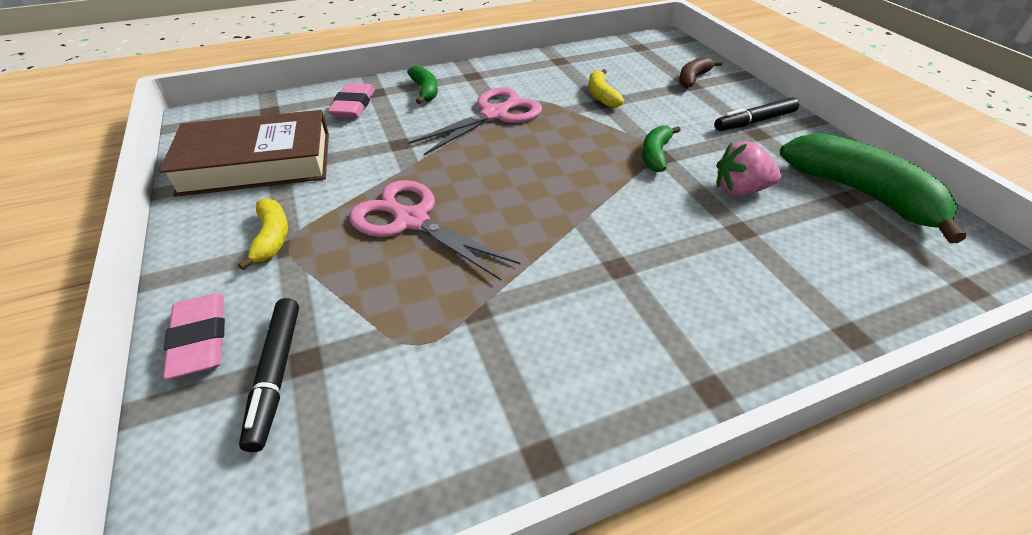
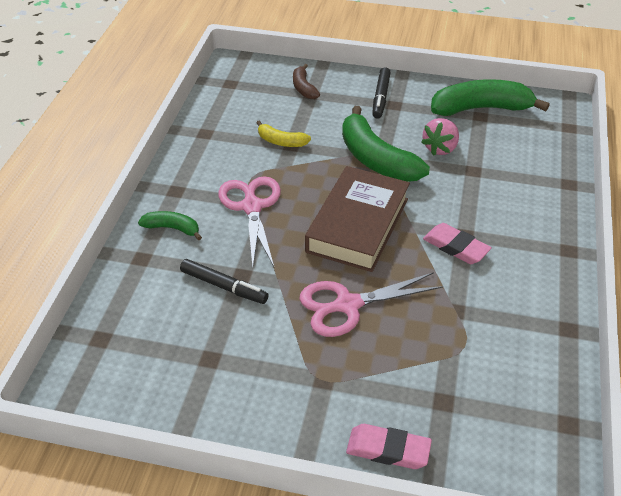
camera: 55 degrees left, 0 degrees up
(257, 163) = (189, 369): brown book -> brown book (357, 225)
(272, 238) = (306, 386): yellow banana -> none
(276, 375) = (446, 418): black marker -> black marker (224, 286)
(353, 105) = (151, 280): pink eraser -> pink eraser (456, 247)
(655, 154) = (376, 159): green banana -> green banana, size x1.99

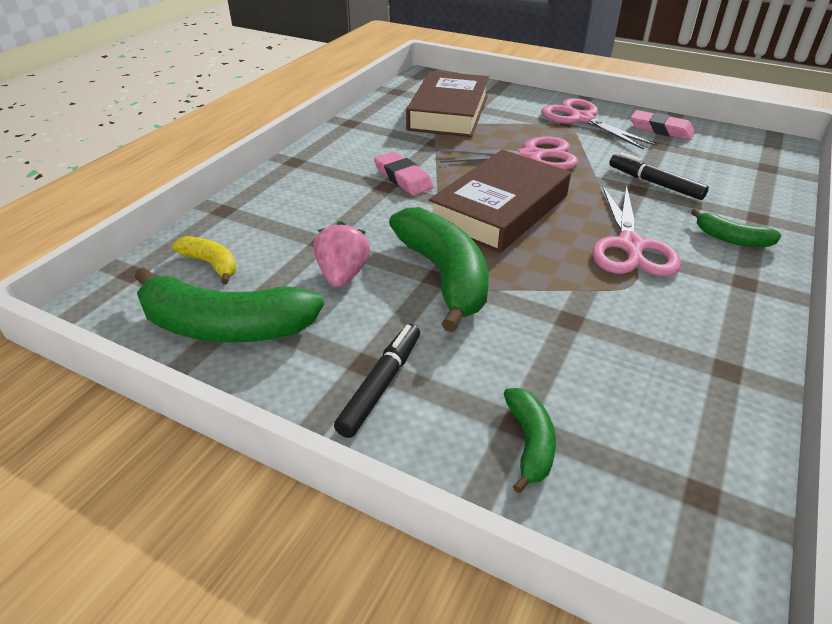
camera: 165 degrees left, 5 degrees down
(281, 142) = (586, 328): yellow banana -> yellow banana (211, 264)
(301, 400) = (582, 119): none -> pink scissors
(303, 88) = (529, 443): brown banana -> green banana
(388, 450) = (524, 96): pink eraser -> pink eraser (661, 129)
(440, 148) = (342, 275): pink strawberry -> pink strawberry turned 45 degrees counterclockwise
(470, 378) = (448, 112): none -> brown book

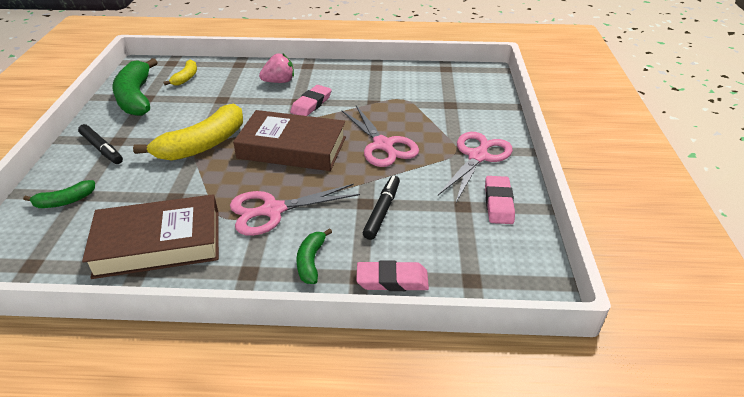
camera: 65 degrees right, 0 degrees up
(342, 275) = (190, 114): pink strawberry -> pink strawberry (279, 82)
(381, 385) = (102, 149): black marker -> black marker turned 45 degrees clockwise
(444, 276) = (203, 145): green banana -> yellow banana
(448, 112) = (428, 96): brown book -> brown book (158, 243)
(765, 202) = (392, 280): none -> pink eraser

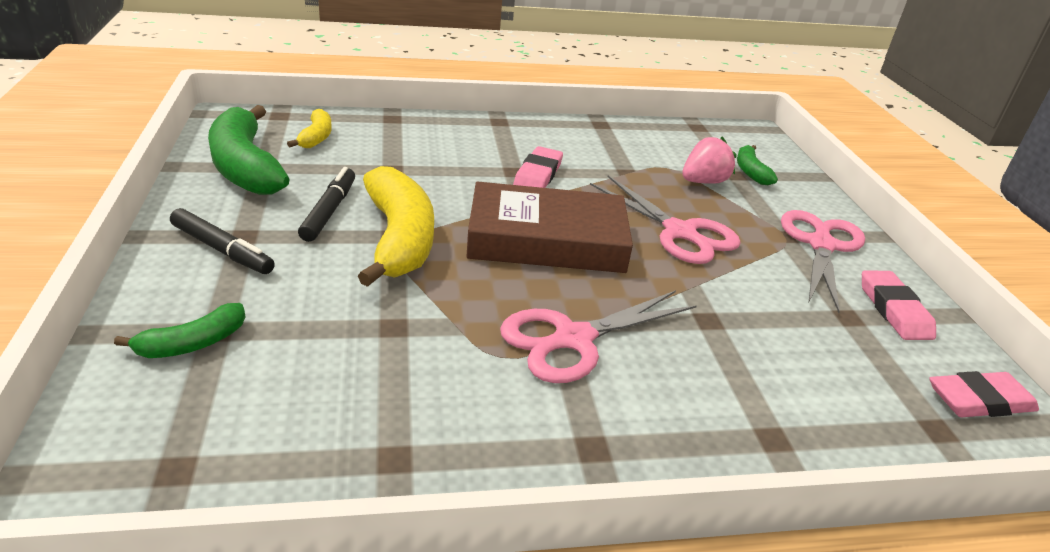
camera: 15 degrees left, 5 degrees down
(158, 243) = (407, 408): brown book -> none
(203, 145) = (399, 239): yellow banana -> yellow banana turned 45 degrees counterclockwise
(279, 82) = (469, 143): pink strawberry -> pink strawberry (703, 182)
(311, 261) = (684, 420): green banana -> green banana (750, 172)
(382, 211) = (741, 331): black marker -> black marker (329, 211)
(392, 280) = (827, 440): pink eraser -> pink eraser (979, 401)

